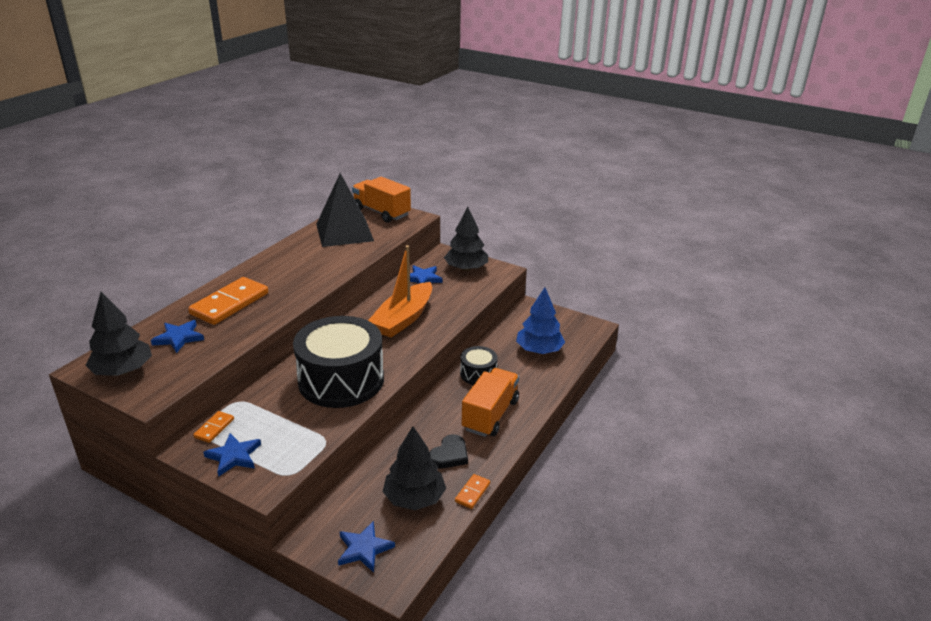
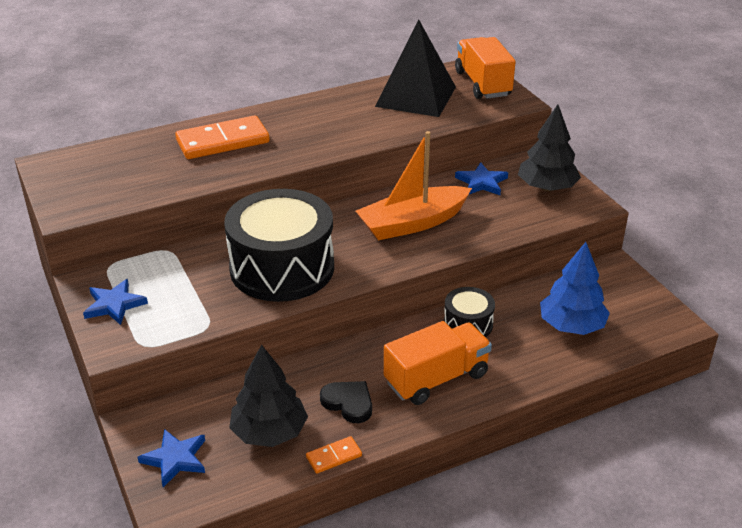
camera: 35 degrees right, 5 degrees up
(123, 371) = (71, 177): black tree -> none
(179, 338) = (145, 161): blue star -> none
(214, 428) = (123, 269): orange domino -> none
(449, 455) = (348, 403): black heart -> black heart turned 120 degrees counterclockwise

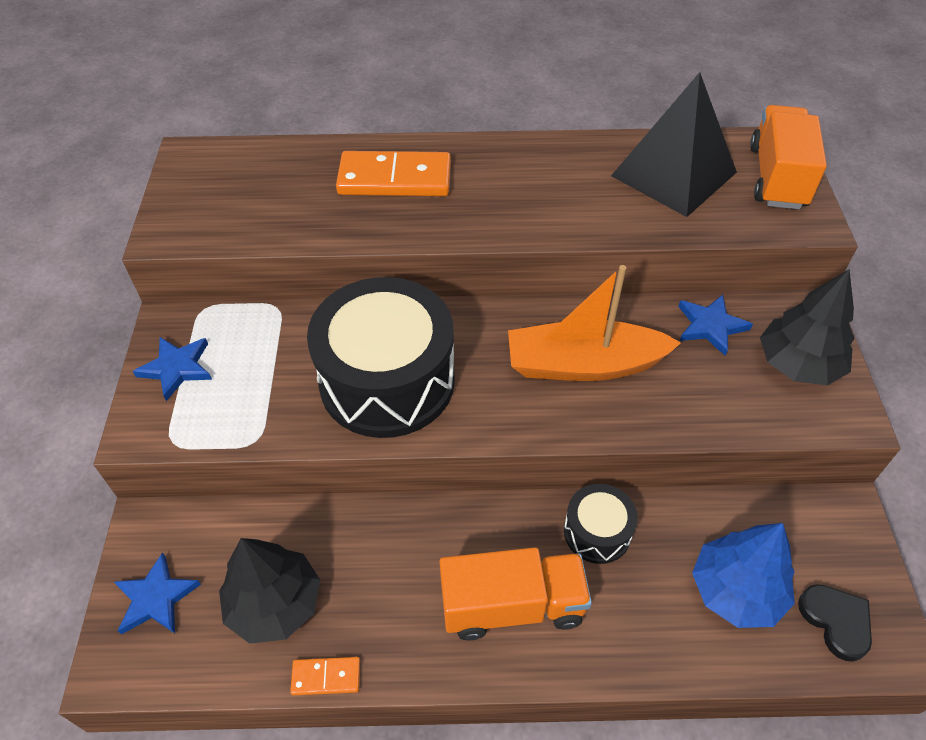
camera: 25 degrees right, 15 degrees up
(348, 403) = (386, 599): black heart -> black heart (836, 621)

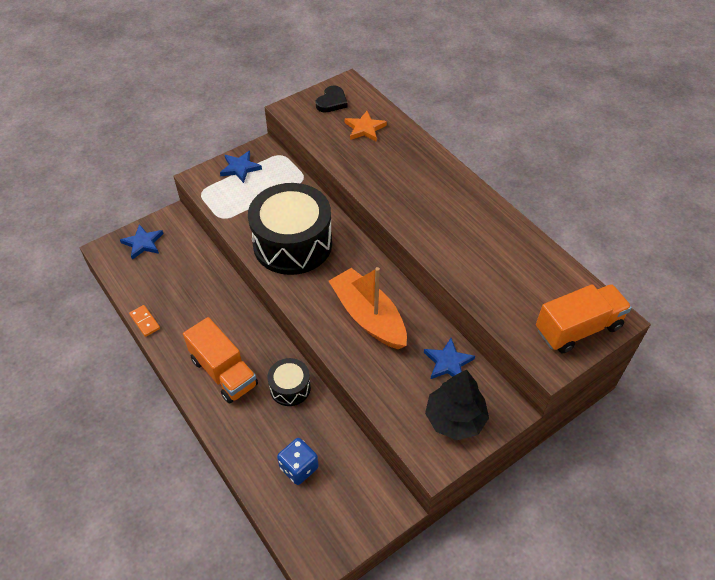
camera: 55 degrees right, 0 degrees up
(274, 604) = (166, 283): black tree -> none
(293, 181) = (365, 128): none -> orange star
(394, 179) = (403, 163): orange domino -> none
(673, 174) = (527, 276): black pyramid -> none
(736, 590) = (299, 468): blue tree -> blue dice
(836, 621) = (312, 525): black heart -> black heart (332, 102)

